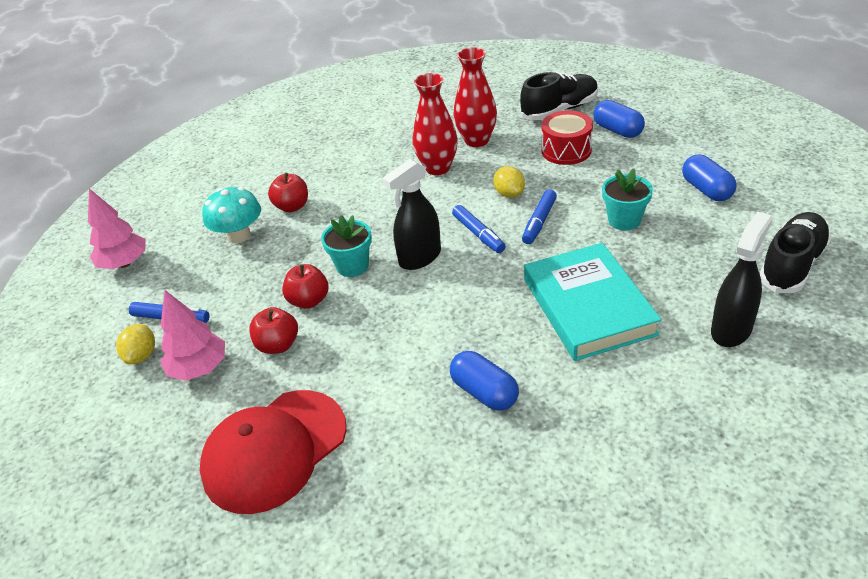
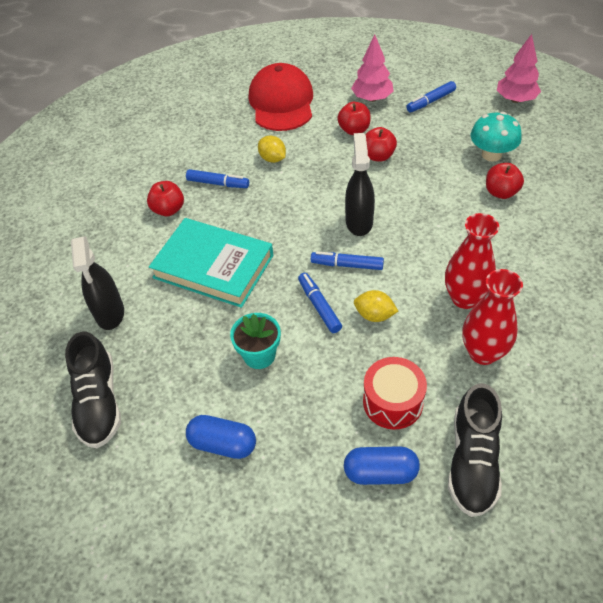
camera: 130 degrees right, 10 degrees up
(142, 355) = (409, 83): yellow lemon -> yellow lemon (272, 159)
(352, 266) = (390, 188): turquoise flower pot -> none
(484, 392) = (218, 183): blue capsule -> blue marker
(571, 401) = (168, 210): none -> red apple

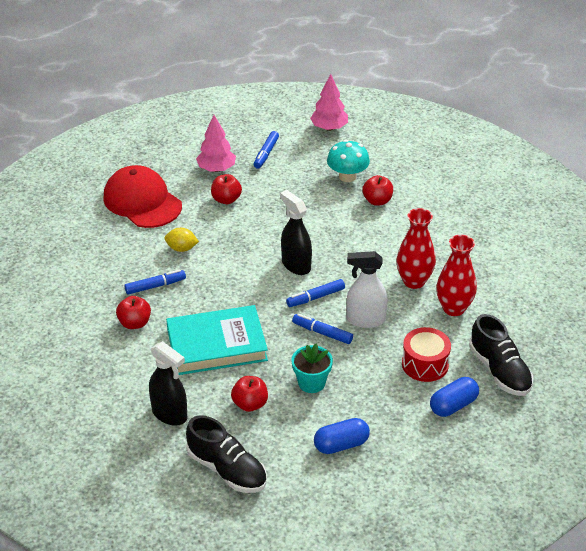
camera: 40 degrees left, 10 degrees down
(374, 315) = (365, 320): yellow lemon -> white spray bottle
(378, 156) = (265, 212): red apple -> red apple (250, 404)

